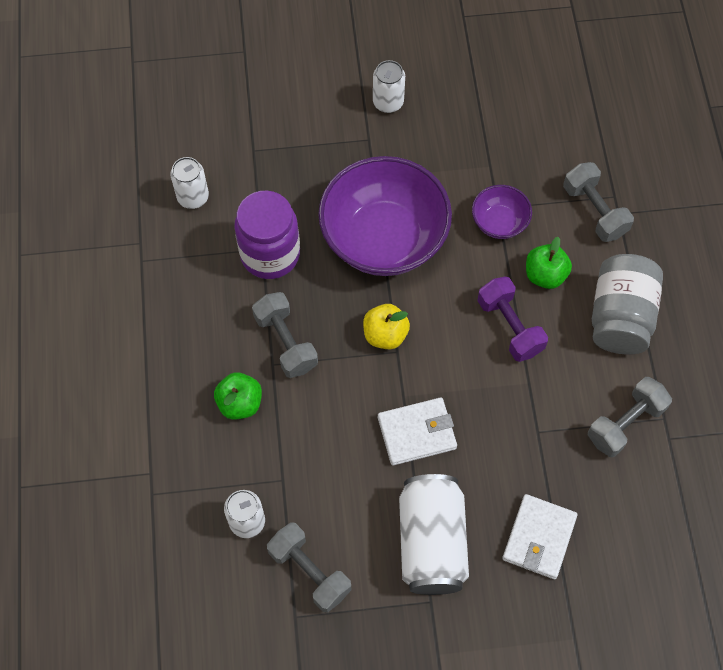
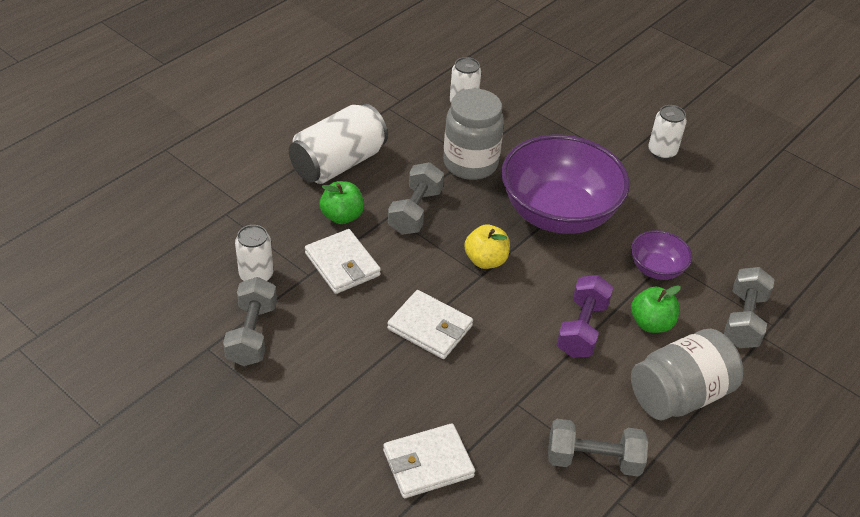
camera: 45 degrees right, 20 degrees down
(270, 254) = (470, 163): purple jar -> grey jar
(295, 445) = (342, 264): none -> white wallet
(431, 542) = (350, 393): white can -> white can (338, 163)

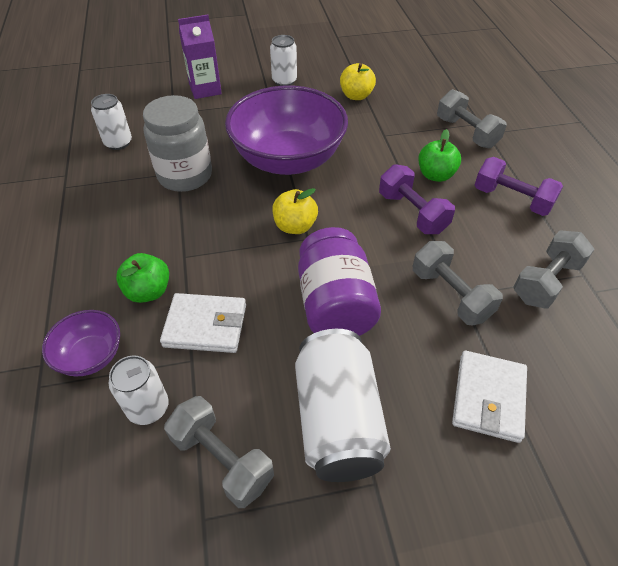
camera: 50 degrees left, 5 degrees up
(338, 163) = (84, 257): white can -> white can (337, 420)
(415, 211) = (198, 238): grey dumbbell -> grey dumbbell (450, 295)
(430, 327) = (335, 304): white wallet -> purple jar
(586, 109) = (205, 89): none -> purple carton
(656, 269) = (387, 144): purple bowl -> purple bowl (91, 356)
(679, 395) = (512, 199): grey jar -> purple dumbbell
(702, 212) = (356, 96): none -> yellow apple

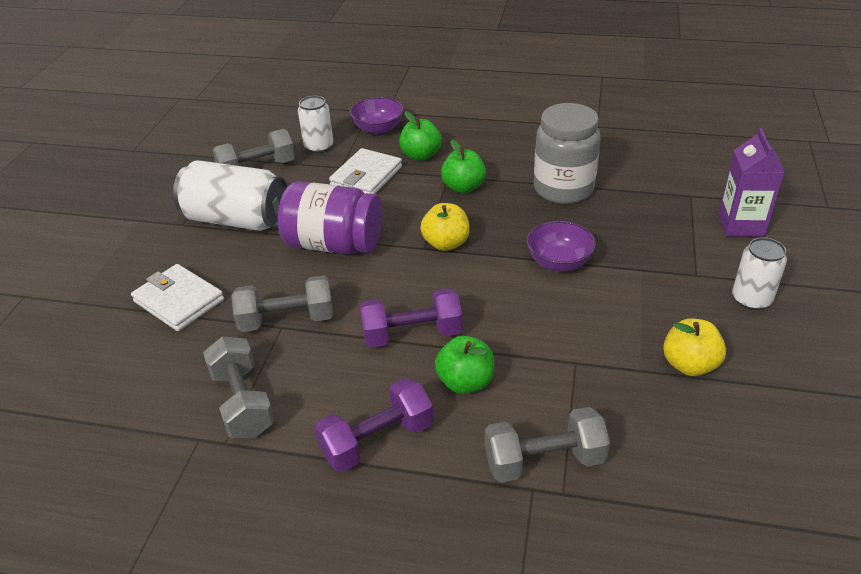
camera: 115 degrees right, 10 degrees down
(118, 143) = (640, 156): white can -> none
(202, 239) = (463, 187): none -> green apple
(288, 159) = (559, 262): purple bowl -> purple bowl, size x0.46

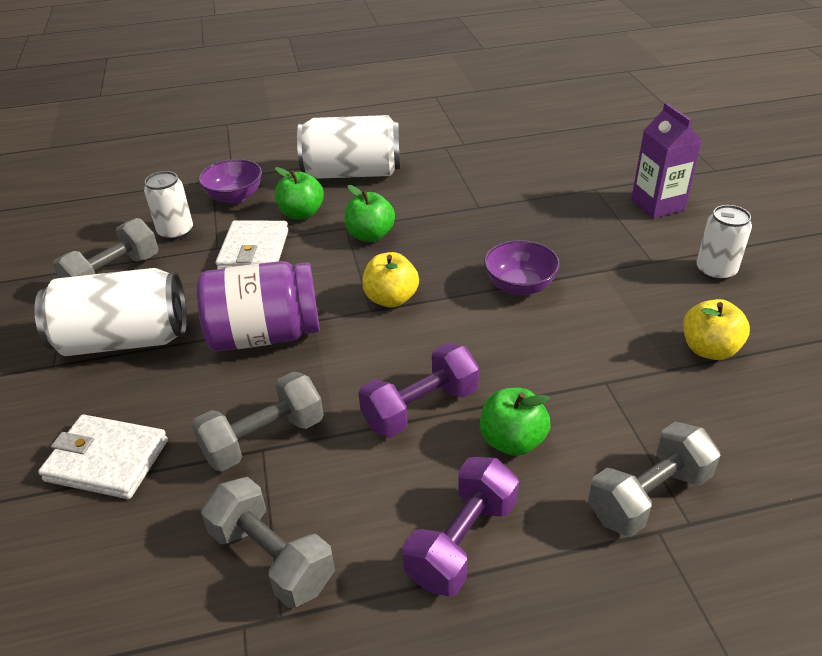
camera: 25 degrees left, 0 degrees up
(483, 130) = (352, 173): none -> white can
(563, 189) = (473, 212): grey jar -> none

